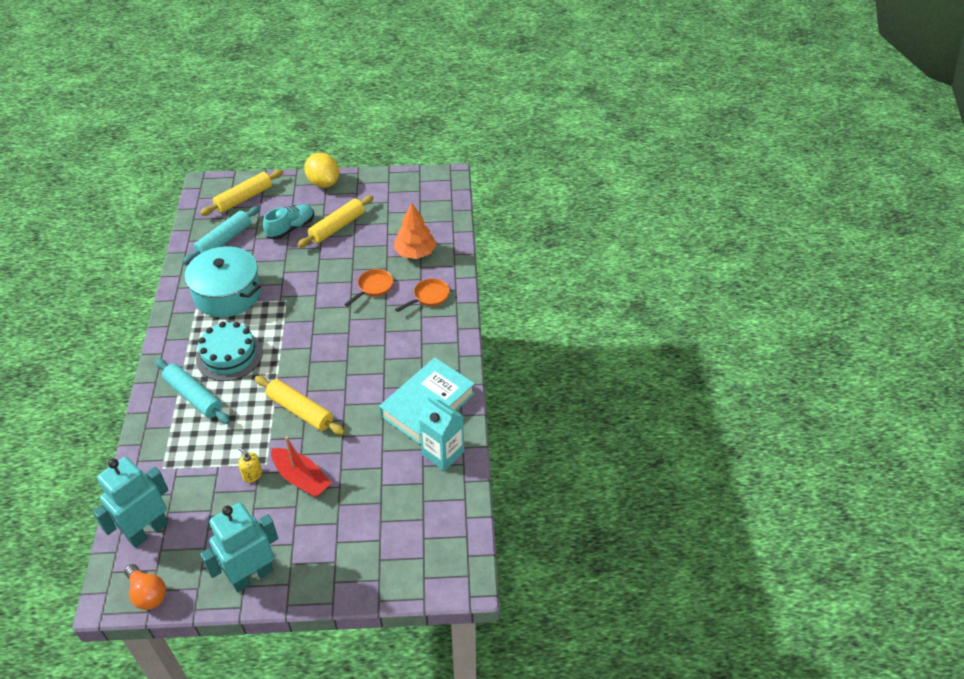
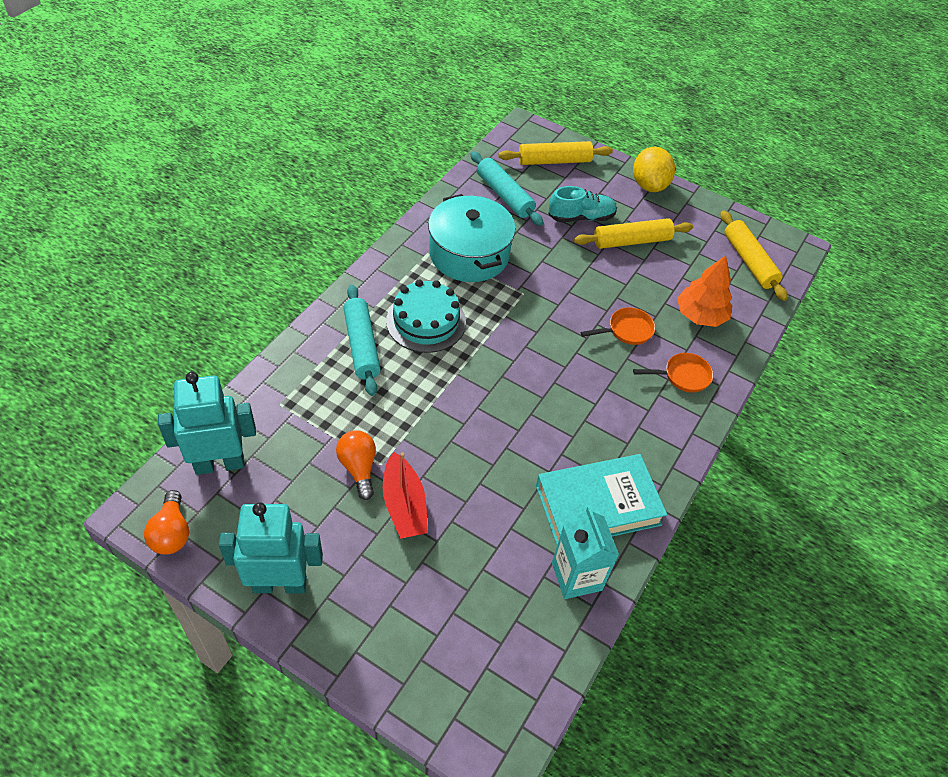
camera: 30 degrees right, 5 degrees up
(224, 240) = (504, 195): turquoise rolling pin -> turquoise rolling pin turned 75 degrees clockwise
(252, 475) = (358, 468): yellow soap dispenser -> orange light bulb
(300, 411) = (455, 426): yellow rolling pin -> yellow rolling pin (749, 261)

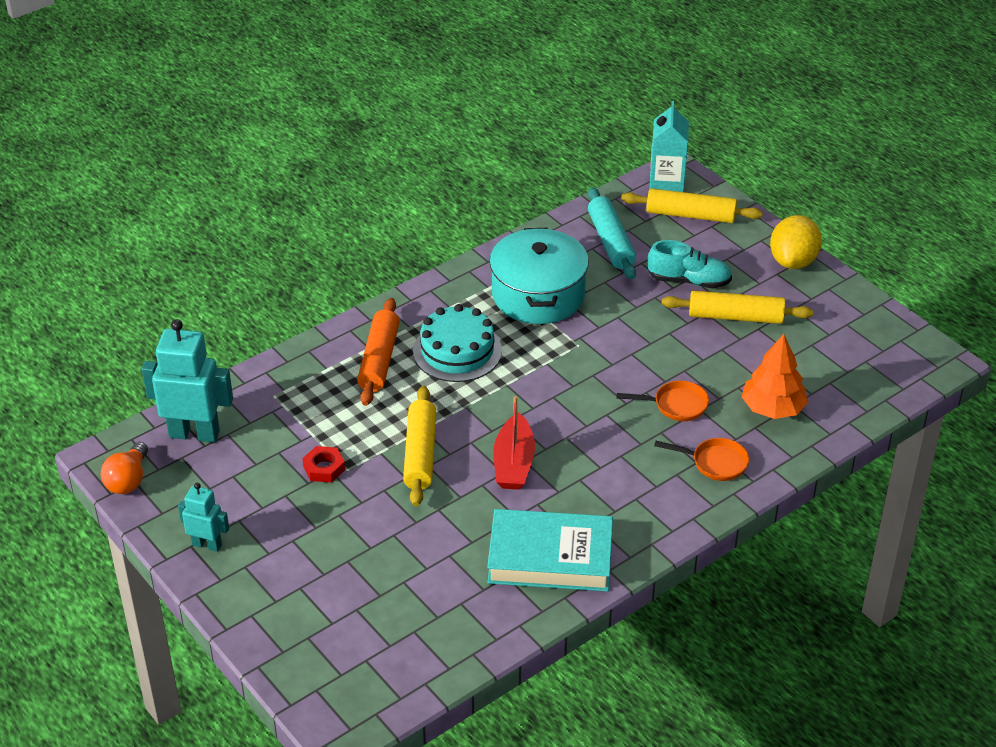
camera: 25 degrees right, 10 degrees down
(280, 583) = (207, 544): turquoise robot -> turquoise robot, size x0.55
(358, 468) = (324, 468): orange light bulb -> red nut
(361, 345) = (379, 360): turquoise rolling pin -> orange rolling pin
(404, 505) = (353, 510): red boat -> red boat (514, 463)
(576, 576) = (494, 611): turquoise carton -> turquoise carton (666, 185)
(749, 261) = (869, 365): yellow rolling pin -> yellow rolling pin (420, 454)

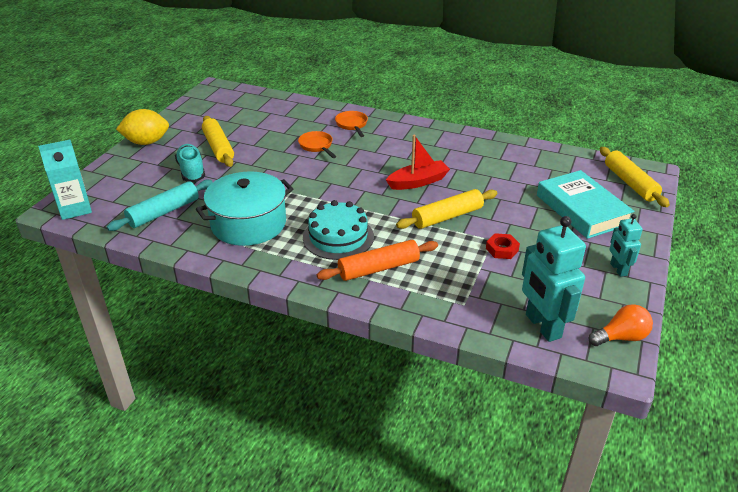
camera: 120 degrees left, 5 degrees down
(550, 557) = (472, 150): turquoise book -> turquoise book (582, 209)
(690, 215) = (111, 189): yellow rolling pin -> yellow rolling pin (630, 183)
(772, 408) = (293, 119): orange tree -> none

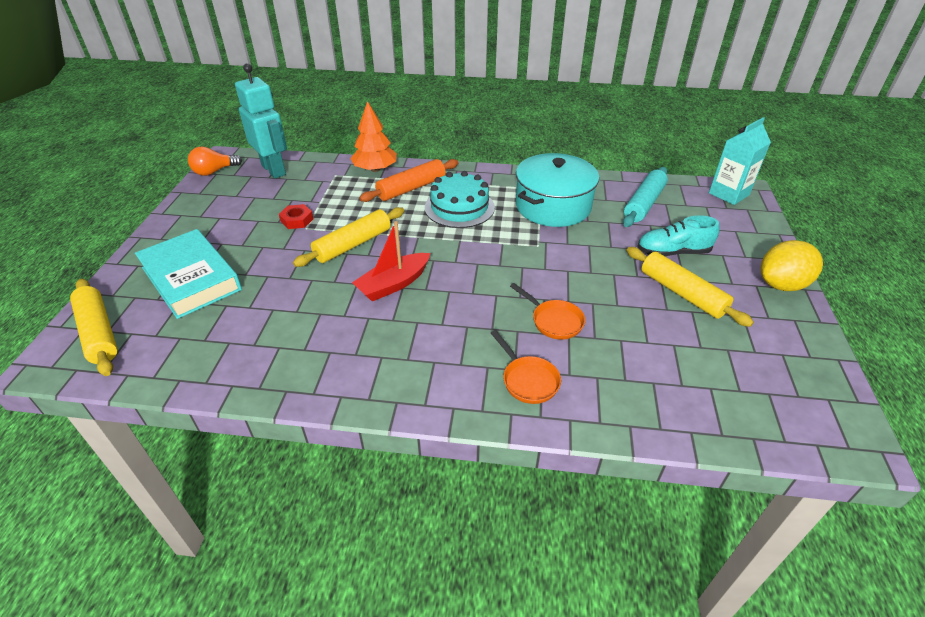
camera: 165 degrees right, 5 degrees up
(191, 171) = (673, 252): turquoise shoe -> turquoise shoe turned 120 degrees clockwise
(414, 304) = (375, 169): none -> orange tree
(618, 269) = (187, 219): turquoise robot -> none

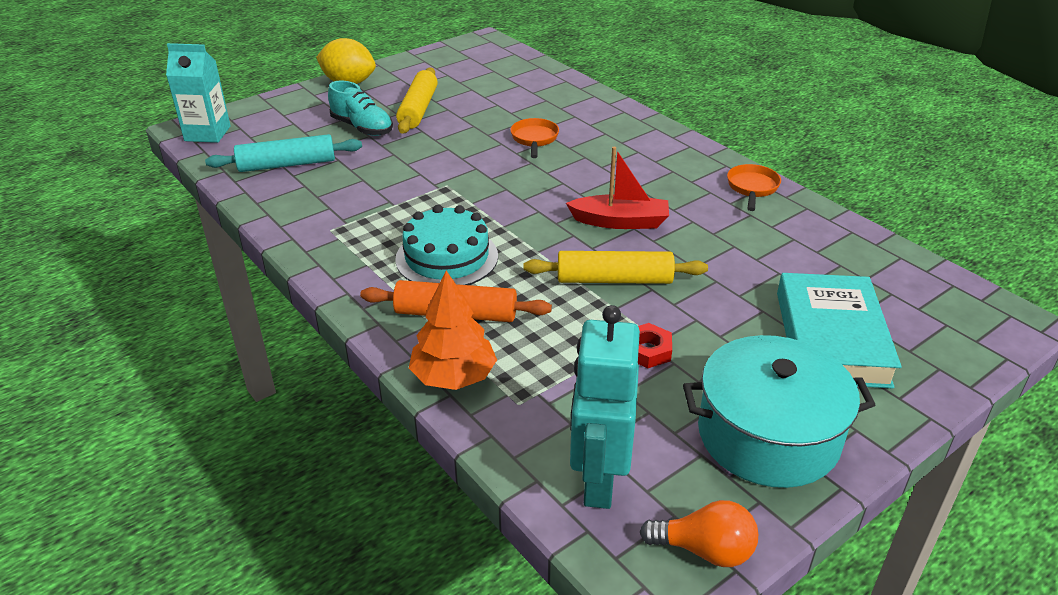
camera: 135 degrees left, 5 degrees down
(98, 333) = (957, 326): yellow rolling pin -> none
(528, 380) = (605, 125): orange pan -> orange pan (752, 188)
(553, 206) = (361, 206): turquoise pot -> turquoise pot (768, 435)

